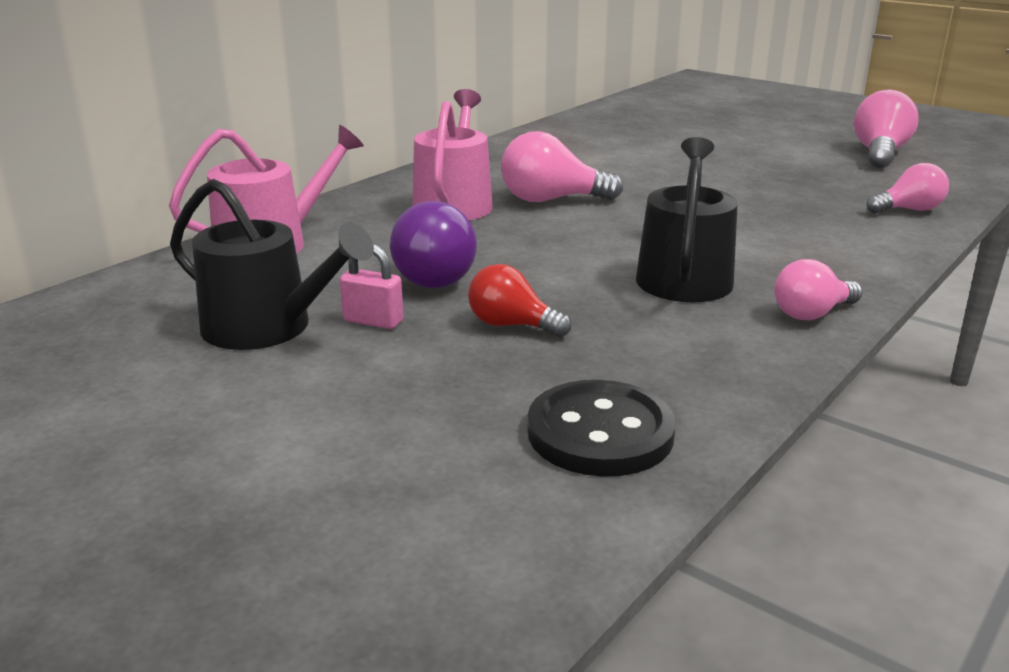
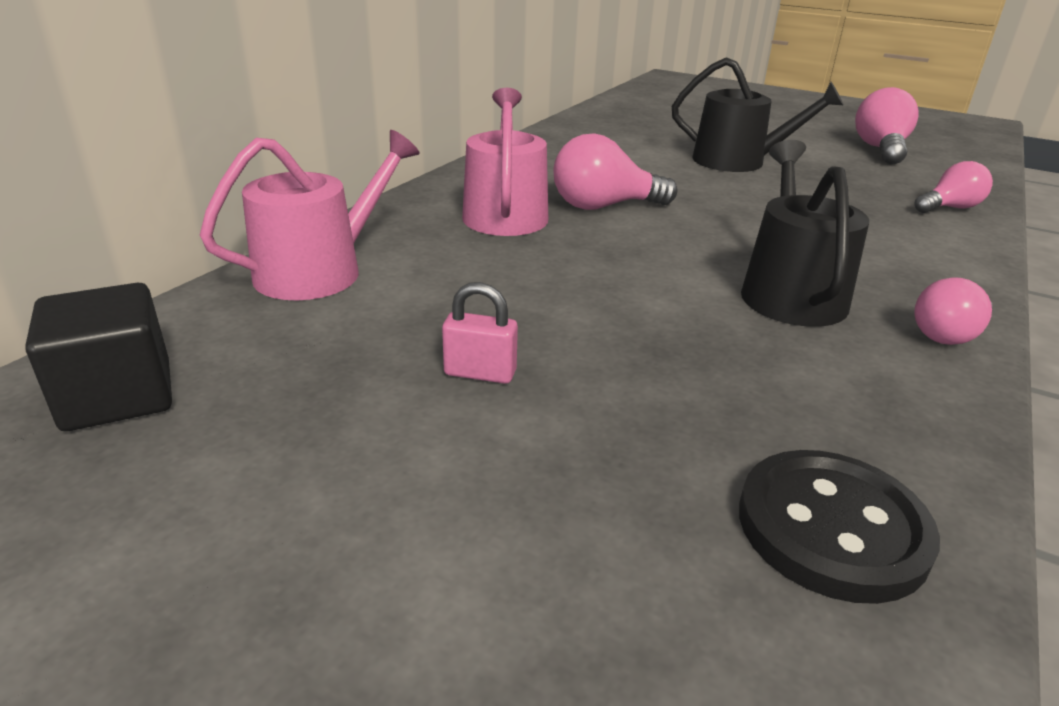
camera: 10 degrees left, 5 degrees up
(91, 322) = (118, 396): none -> black cube
(268, 328) = (354, 391): black watering can -> black watering can (738, 161)
(432, 276) = (522, 306): purple light bulb -> none
(511, 325) = (643, 369): red light bulb -> none

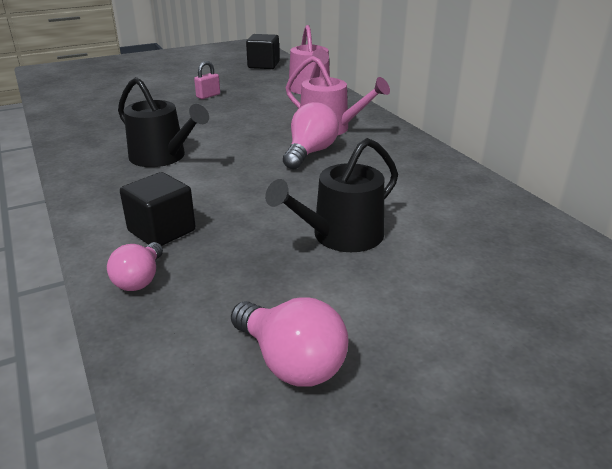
camera: 125 degrees right, 0 degrees up
(832, 528) = (82, 111): black button -> none
(893, 224) = (162, 231): none -> black cube
(948, 335) = (81, 171): pink light bulb -> none

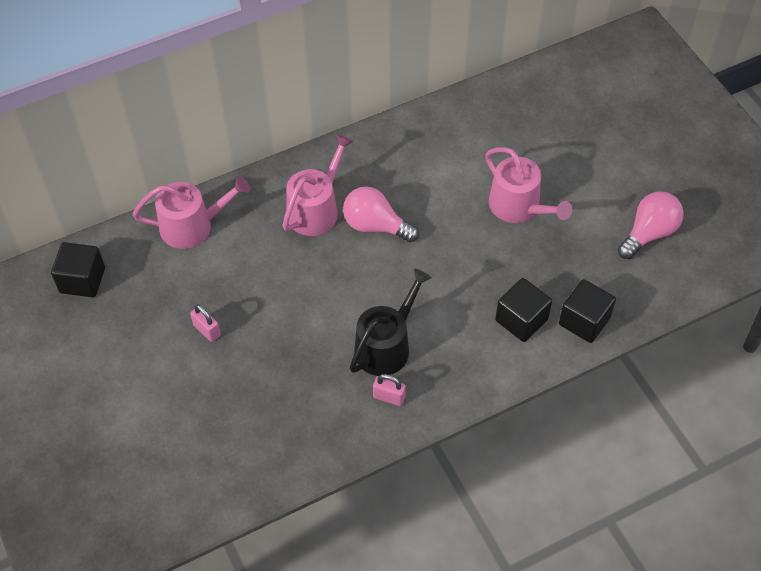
camera: 90 degrees left, 25 degrees up
(104, 158) = (389, 397): none -> pink padlock
(140, 279) = (584, 321): pink light bulb -> black cube
(340, 236) = (519, 207): black watering can -> pink watering can

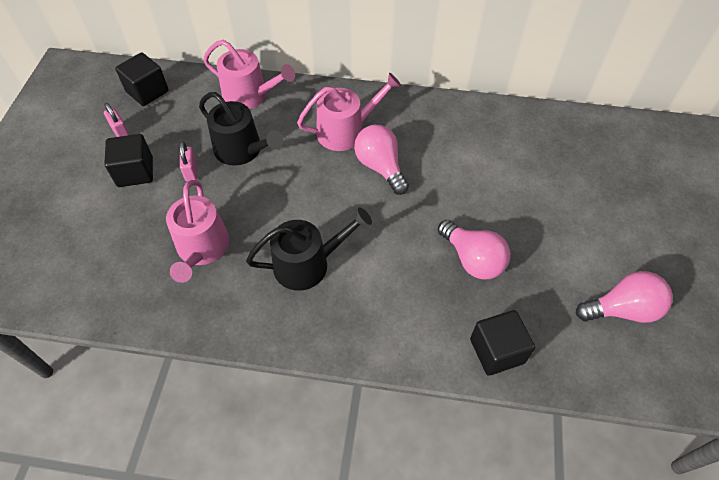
camera: 35 degrees right, 0 degrees up
(236, 283) = (242, 150): none -> black watering can
(389, 397) = (273, 307): pink padlock -> pink padlock (120, 132)
(513, 261) = (472, 259): none -> pink light bulb
(519, 207) = (513, 218): pink watering can -> pink watering can (202, 249)
(521, 320) = (439, 313): black cube -> black cube (135, 172)

